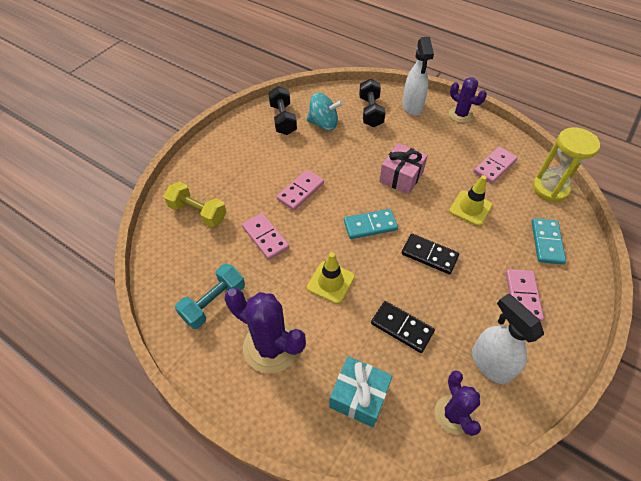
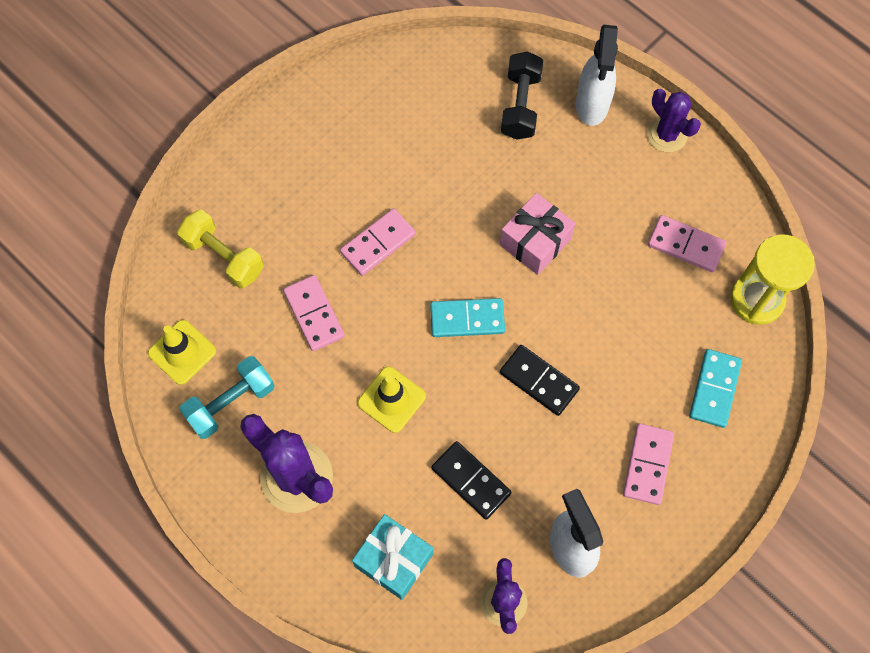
camera: 10 degrees right, 15 degrees up
(283, 119) = (375, 99): black dumbbell -> none
(323, 124) = (439, 119): turquoise spinning top -> none
(470, 208) = (623, 314): yellow traffic cone -> yellow traffic cone (182, 352)
(494, 166) = (686, 245): pink domino -> pink domino turned 60 degrees clockwise

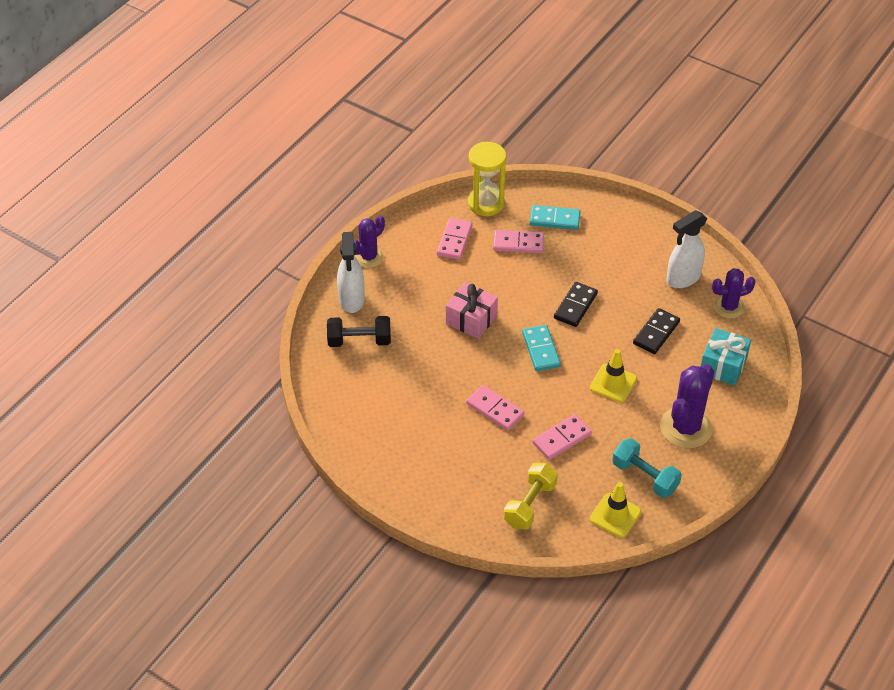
camera: 100 degrees left, 20 degrees down
(592, 105) = (351, 300): white spray bottle -> white spray bottle turned 90 degrees clockwise
(647, 464) = (615, 247): pink domino -> pink domino (518, 243)

